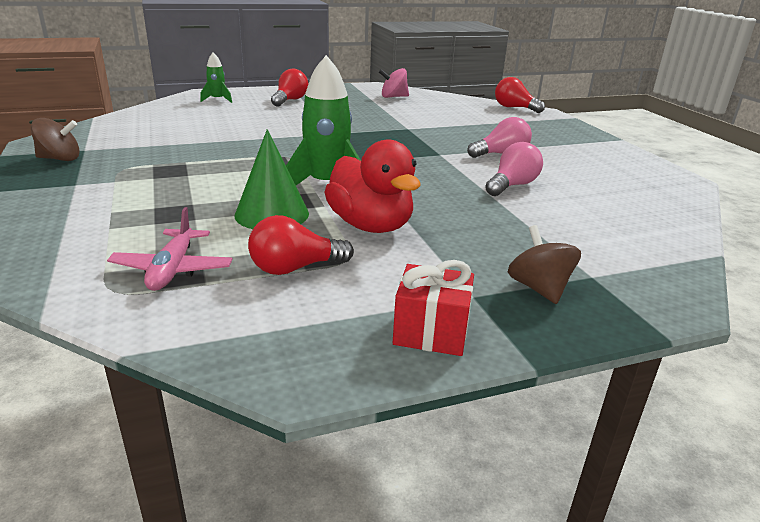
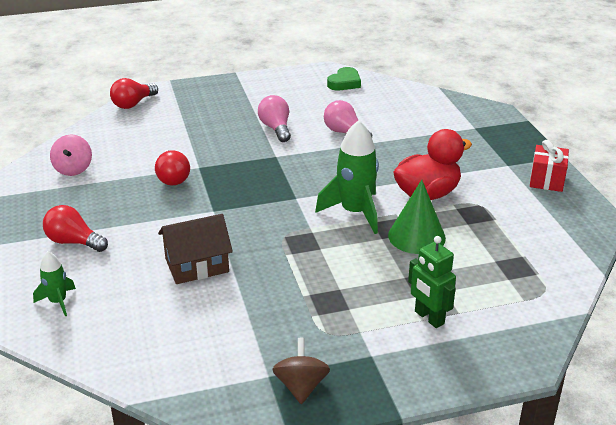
camera: 85 degrees left, 5 degrees up
(111, 212) = (429, 318): none -> green robot
(173, 269) = (512, 271): pink plane -> none
(248, 129) = (197, 265): none -> brown house
(295, 268) = (495, 223): red light bulb -> red light bulb (172, 177)
(539, 288) = (493, 145): brown spinning top -> none
(656, 189) = (344, 83): none -> green heart

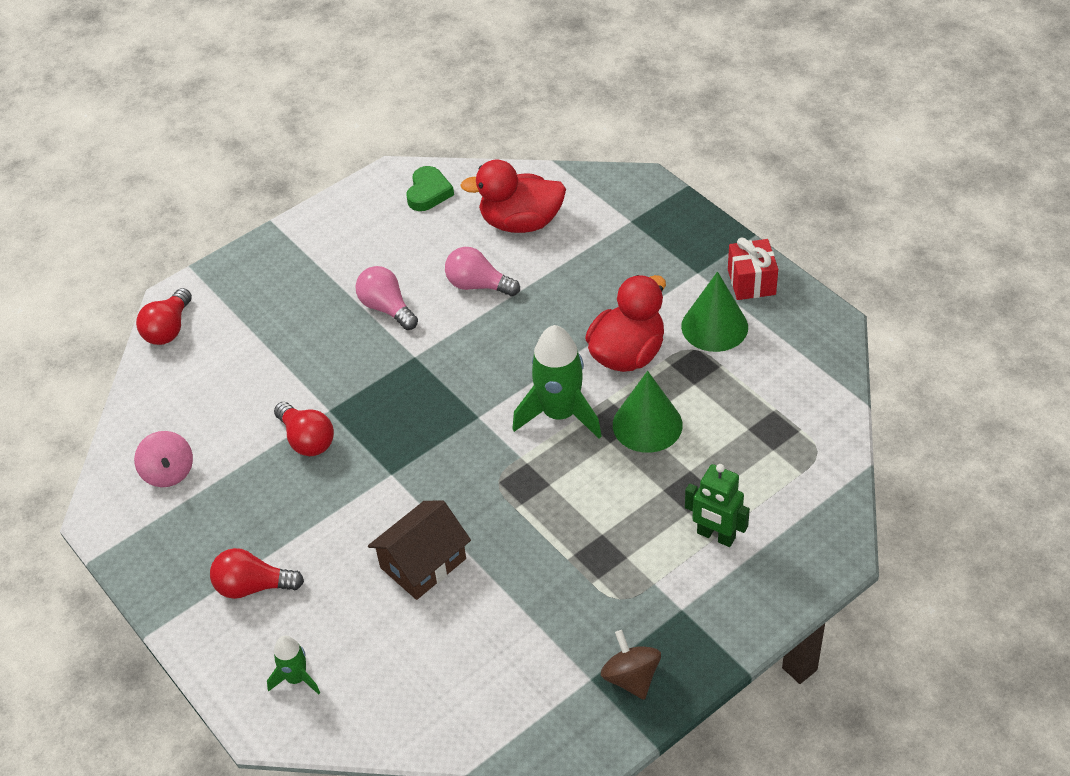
camera: 20 degrees left, 15 degrees up
(396, 110) = (521, 222): none -> red duck
(503, 196) = (714, 326): none -> green cone

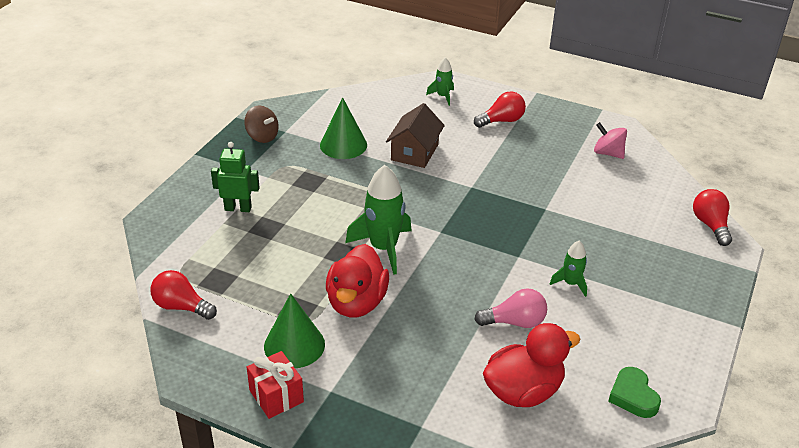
camera: 150 degrees right, 10 degrees down
(307, 440) = (543, 189): red light bulb -> red light bulb (181, 307)
(387, 308) = (571, 283): pink light bulb -> green rocket
(647, 424) = (315, 258): green cone -> green cone (343, 145)

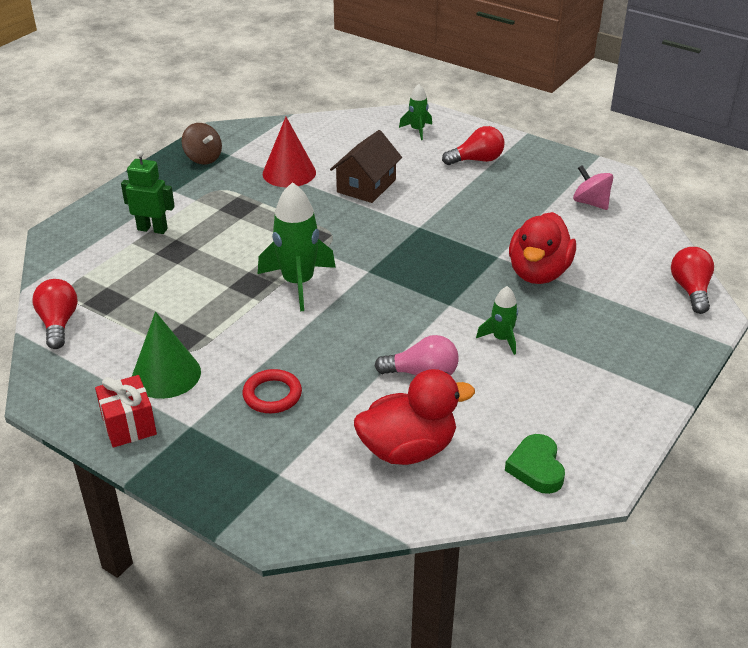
camera: 10 degrees right, 0 degrees up
(181, 307) = (58, 324): red light bulb -> red light bulb turned 45 degrees clockwise
(343, 145) = (289, 173): green cone -> red cone
(356, 303) = (249, 337): red duck -> red duck (538, 273)
(393, 354) = (272, 395): none -> red ring

